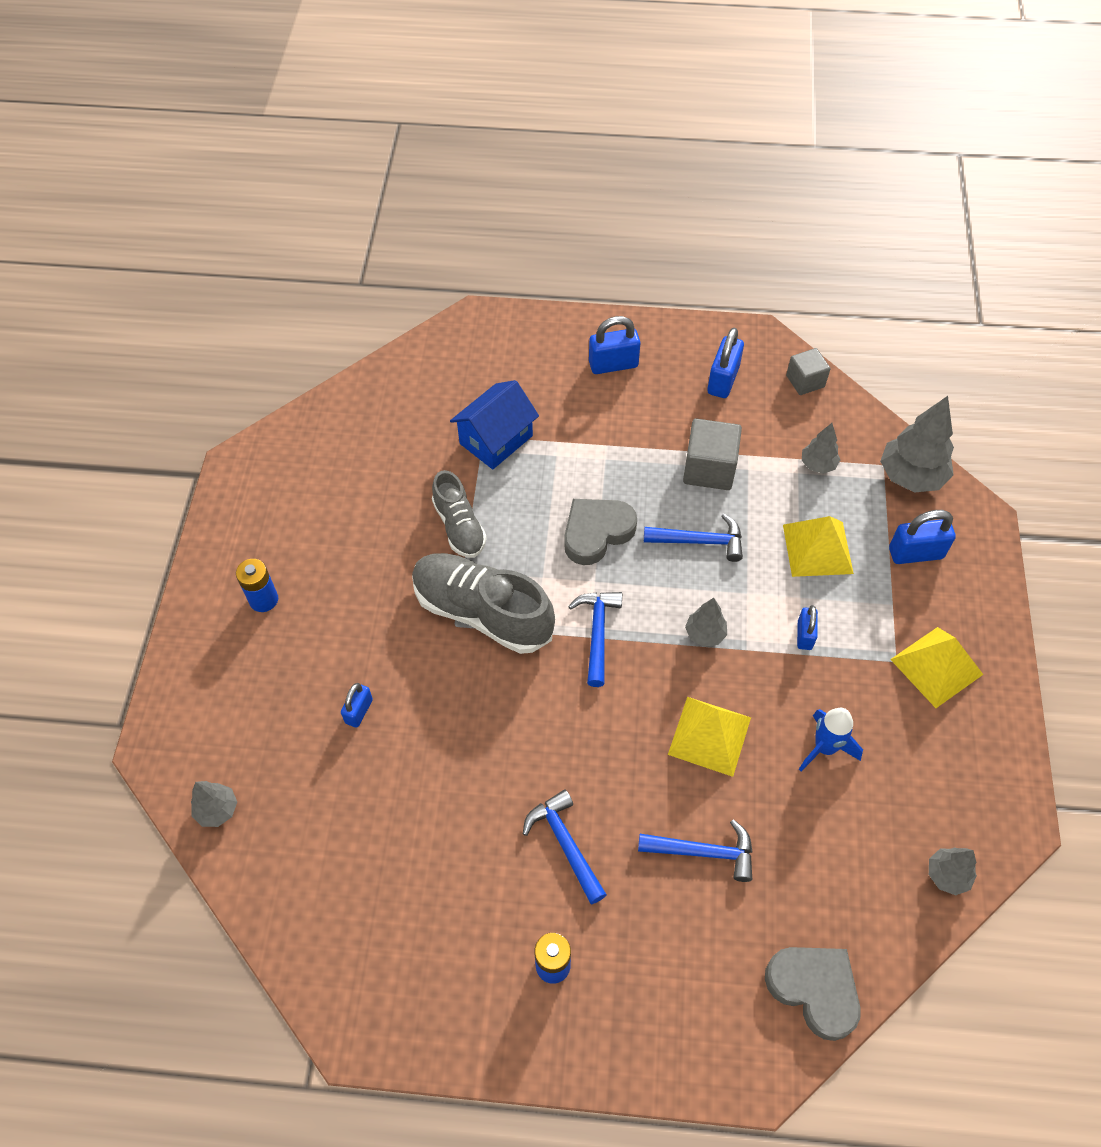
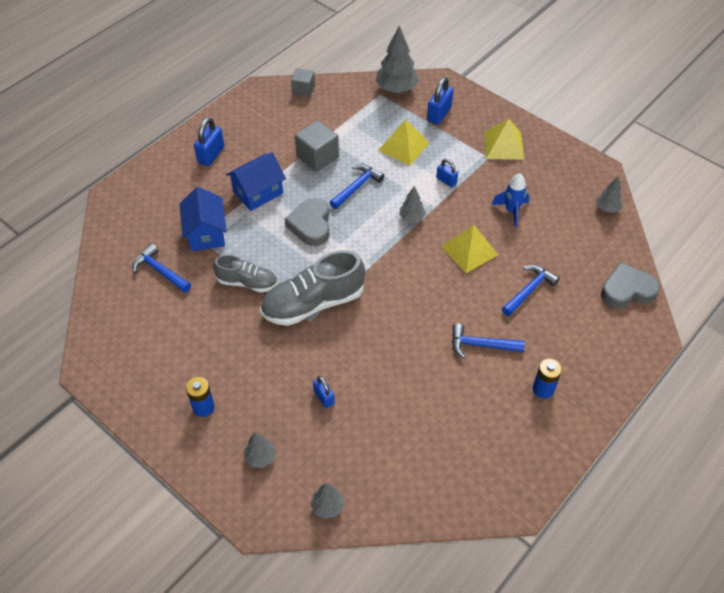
camera: 55 degrees left, 5 degrees down
(597, 633) = (372, 261): blue hammer -> blue hammer (160, 271)
(598, 447) = (258, 193): none -> blue house
(723, 380) = (269, 119): blue padlock -> none
(818, 464) = (356, 116): grey tree -> grey tree (260, 457)

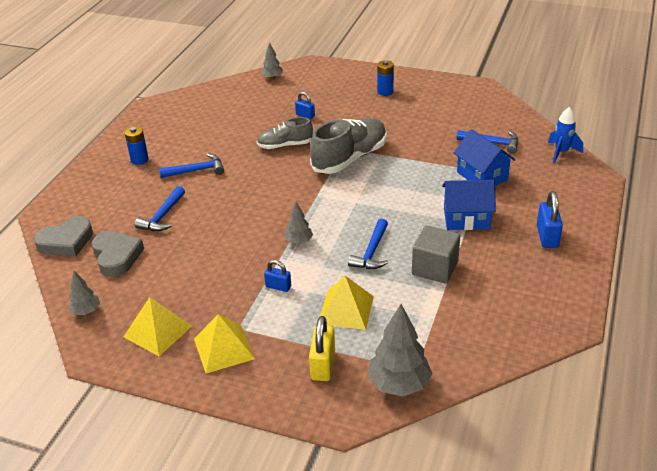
camera: 160 degrees right, 15 degrees down
(247, 283) = (414, 156): grey shoe -> grey shoe (285, 145)
(258, 193) = (466, 218): blue house -> blue house turned 60 degrees clockwise
(260, 457) = (328, 83): grey tree -> none
(303, 90) = (517, 342): grey cube -> none
(311, 225) = (393, 208): grey heart -> grey heart (116, 256)
(439, 114) = (323, 365): blue padlock -> yellow padlock
(469, 250) = (229, 231): yellow pyramid -> yellow pyramid (157, 331)
(511, 211) = (195, 277): blue rocket -> blue rocket (561, 152)

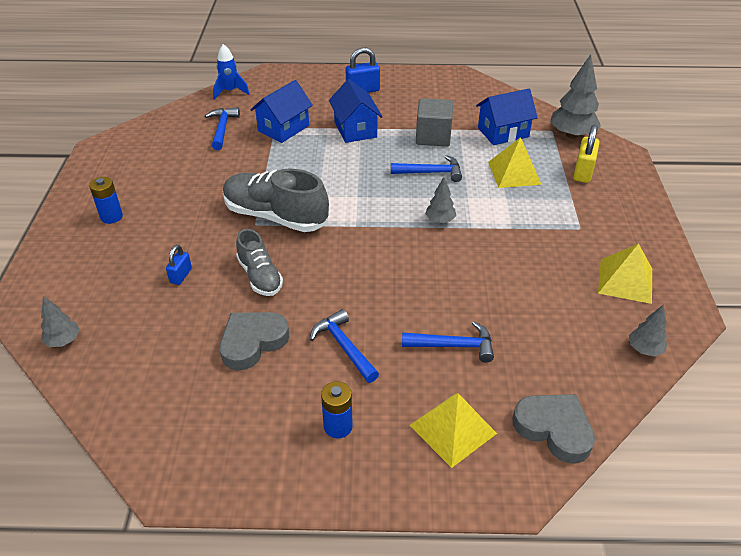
camera: 110 degrees left, 5 degrees up
(116, 256) = (548, 360): grey heart -> grey heart (252, 342)
(224, 348) = (610, 230): yellow pyramid -> yellow pyramid (452, 429)
(278, 286) = (512, 218): blue padlock -> none
(323, 365) = (583, 172): yellow padlock -> yellow padlock turned 60 degrees counterclockwise
(425, 324) = (503, 132): none -> blue house

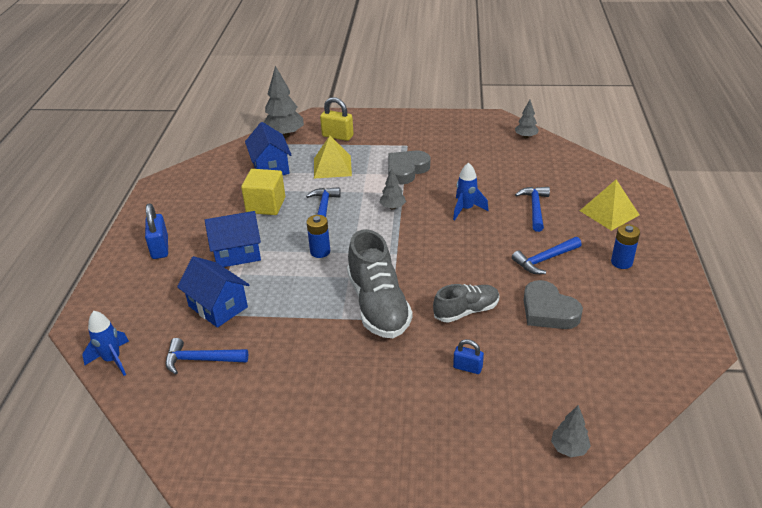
camera: 85 degrees left, 5 degrees down
(111, 217) = (366, 444): blue battery -> blue battery (320, 251)
(275, 216) = (378, 305): grey shoe -> grey shoe turned 45 degrees counterclockwise
(433, 136) = (266, 205): grey cube -> yellow cube
(443, 280) = (466, 209): none -> blue rocket
(554, 429) = (598, 175): grey heart -> grey heart (406, 170)
(625, 280) = (463, 135): yellow pyramid -> none

